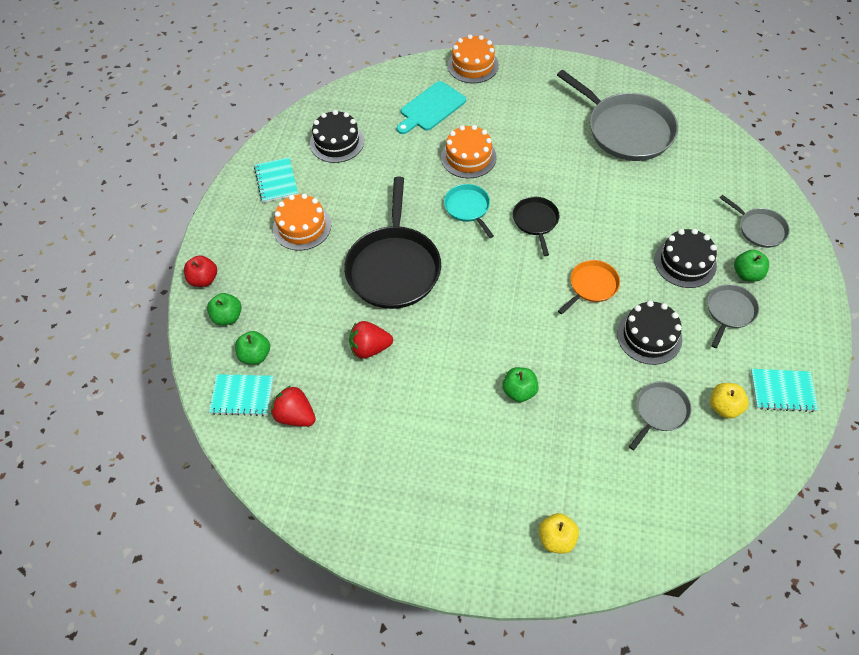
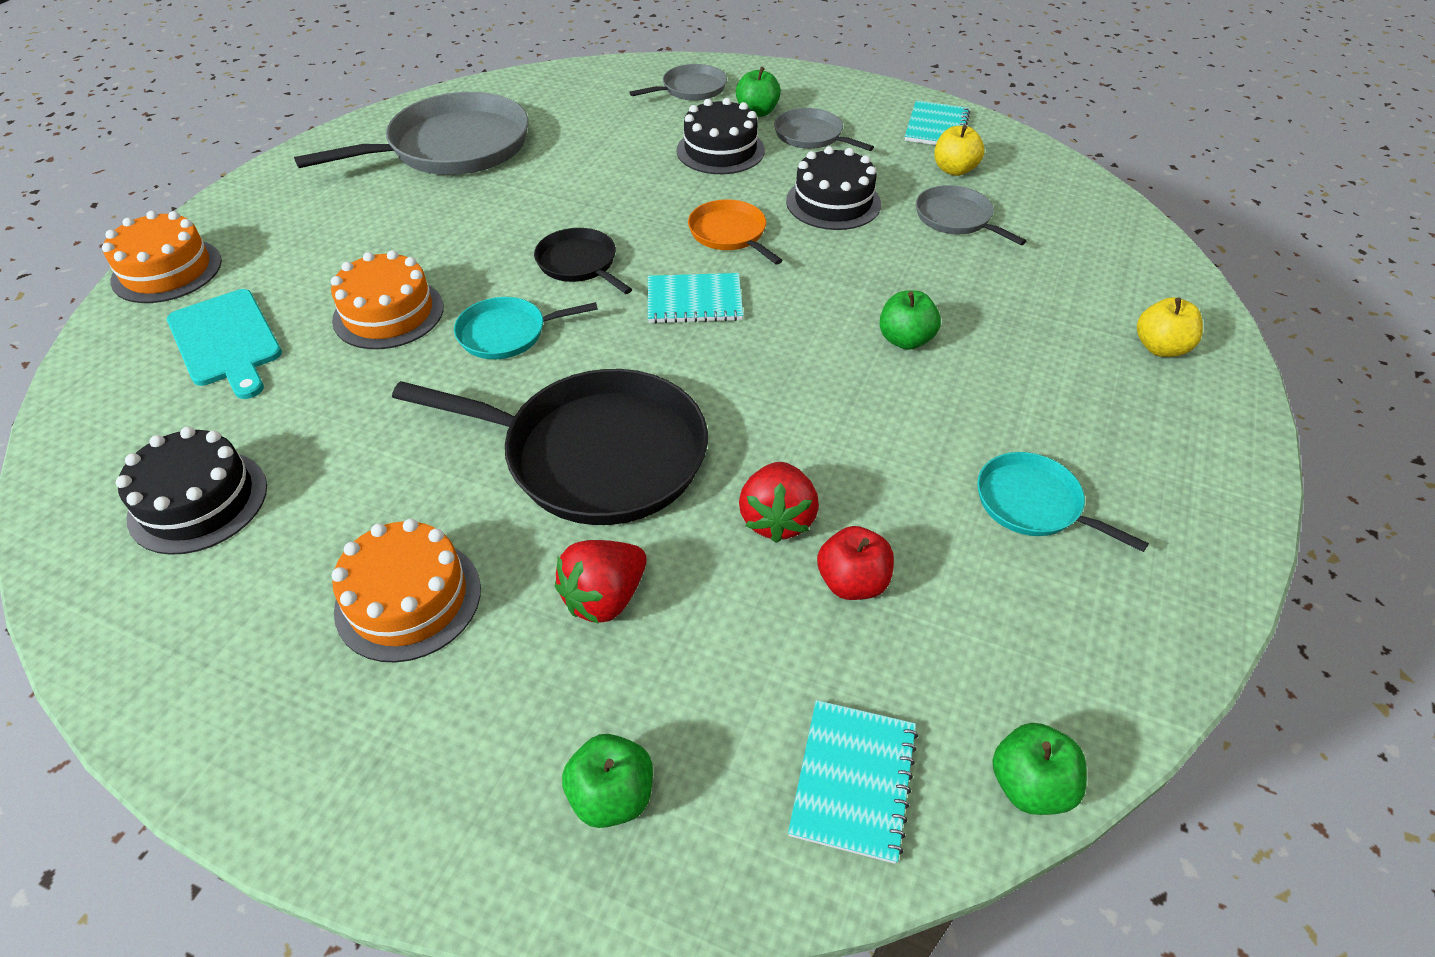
camera: 80 degrees left, 10 degrees down
(204, 279) = (466, 850): red apple -> red apple (852, 582)
(255, 355) = (744, 739): green apple -> green apple (1030, 785)
(276, 181) = (232, 637): turquoise notebook -> turquoise notebook (694, 301)
(295, 415) = (919, 671): red strawberry -> red strawberry (605, 598)
(404, 462) = (1033, 504): none -> turquoise pan
(536, 221) = (579, 263): black pan -> black pan turned 45 degrees clockwise

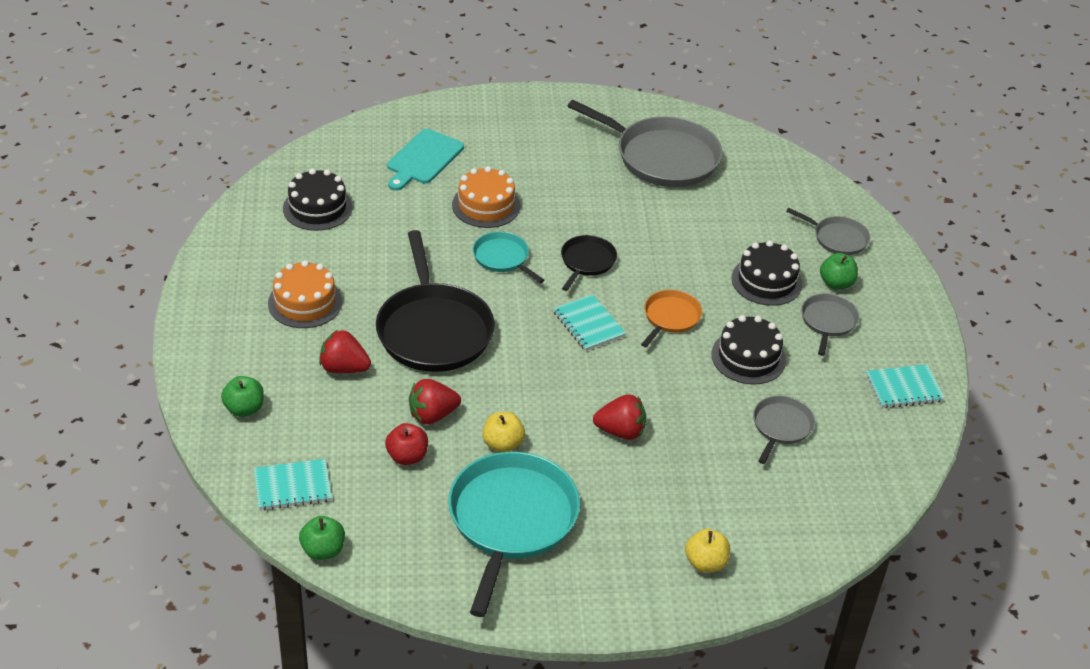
camera: 60 degrees right, 5 degrees down
(167, 270) = (460, 108): orange cake -> none
(905, 340) = (620, 431): green apple -> red strawberry
(954, 170) = (847, 412): yellow apple -> yellow apple (502, 444)
(1033, 504) = (511, 520): turquoise pan -> turquoise pan, size x1.99

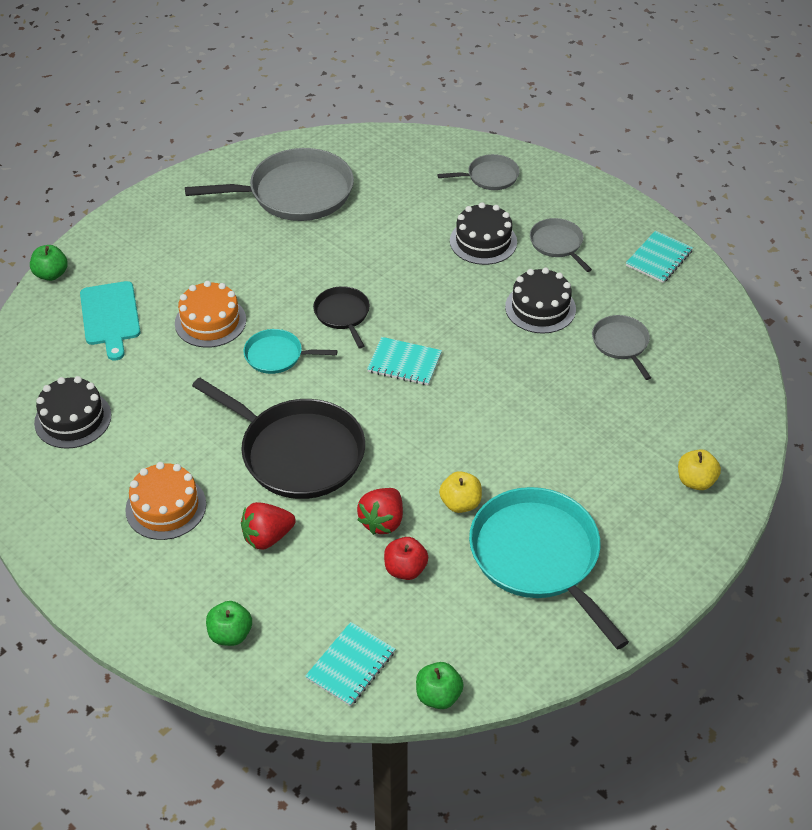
camera: 40 degrees left, 5 degrees up
(620, 431) = (526, 428): red strawberry -> none
(670, 318) = (454, 316): orange pan -> none
(836, 283) = (529, 211): green apple -> green apple (51, 274)

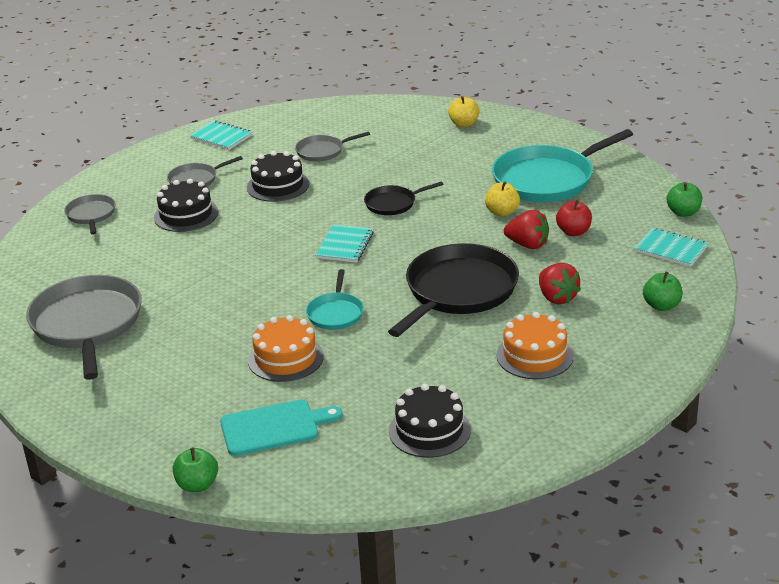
camera: 90 degrees left, 15 degrees down
(343, 314) = (280, 281): black pan -> black pan (393, 203)

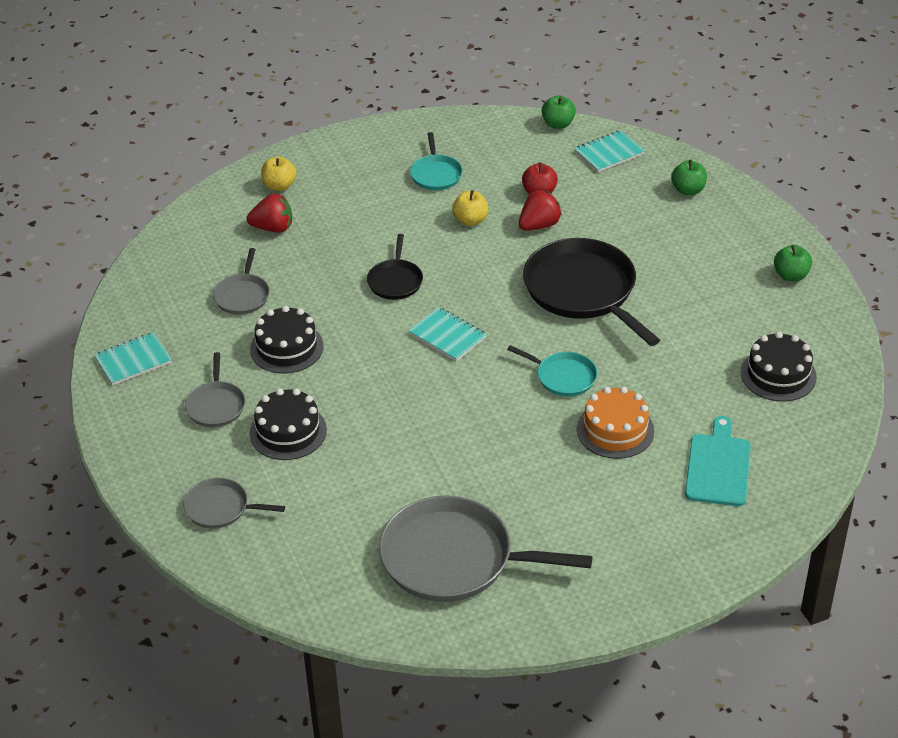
camera: 65 degrees left, 10 degrees up
(197, 485) = (773, 538): green apple -> green apple (791, 275)
(534, 355) = (711, 282): orange cake -> none
(547, 179) = (436, 174): turquoise pan -> turquoise pan, size x0.50
(557, 297) = (635, 239): red strawberry -> red strawberry (273, 228)

